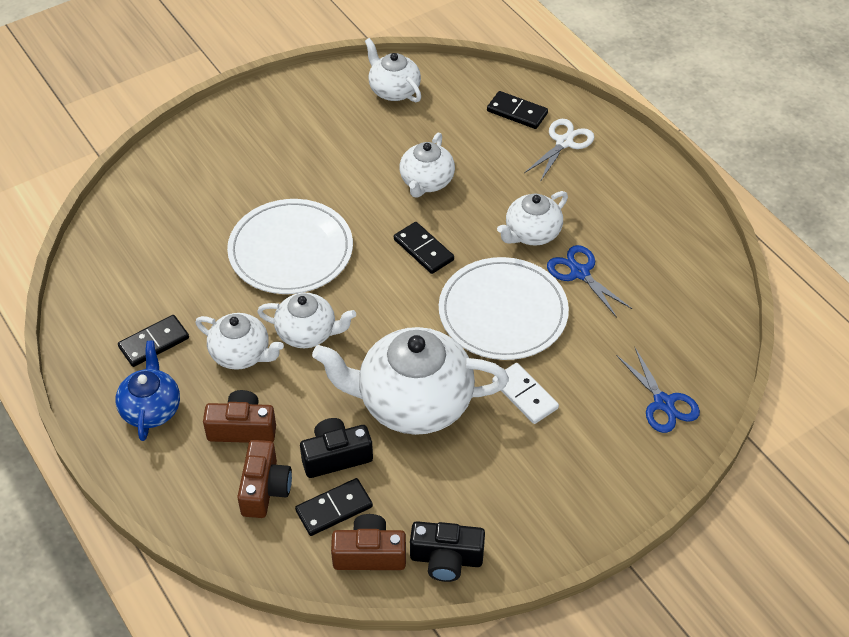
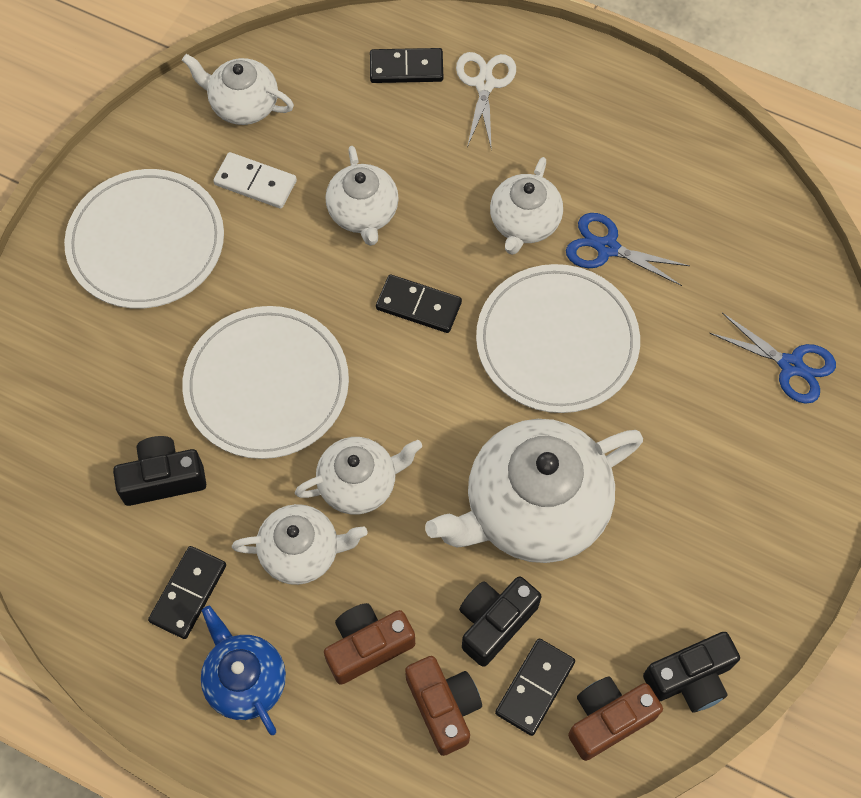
camera: 30 degrees left, 15 degrees up
(187, 272) = (163, 478): none -> black camera
(275, 139) = (146, 242): none -> white plate
(525, 395) = (645, 433): white domino -> white domino (255, 182)

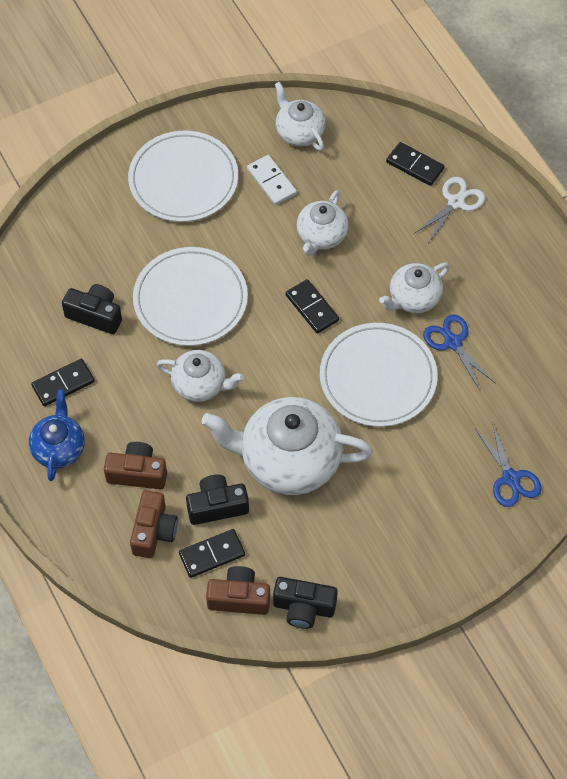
camera: 35 degrees right, 5 degrees down
(302, 552) = (140, 401): white teapot -> none

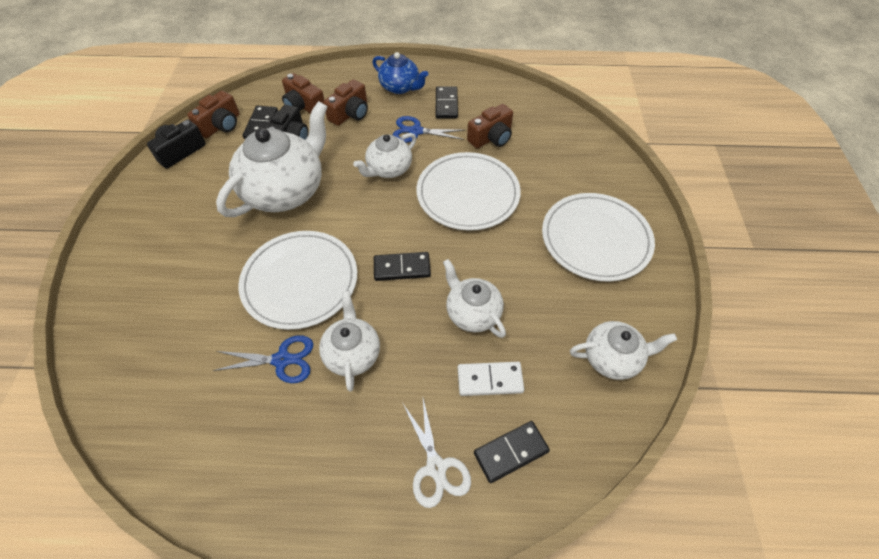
camera: 120 degrees right, 5 degrees down
(95, 315) = (491, 138): black camera -> brown camera
(271, 181) = (559, 303): white domino -> white domino (490, 380)
(510, 478) = (125, 327): blue scissors -> blue scissors (416, 131)

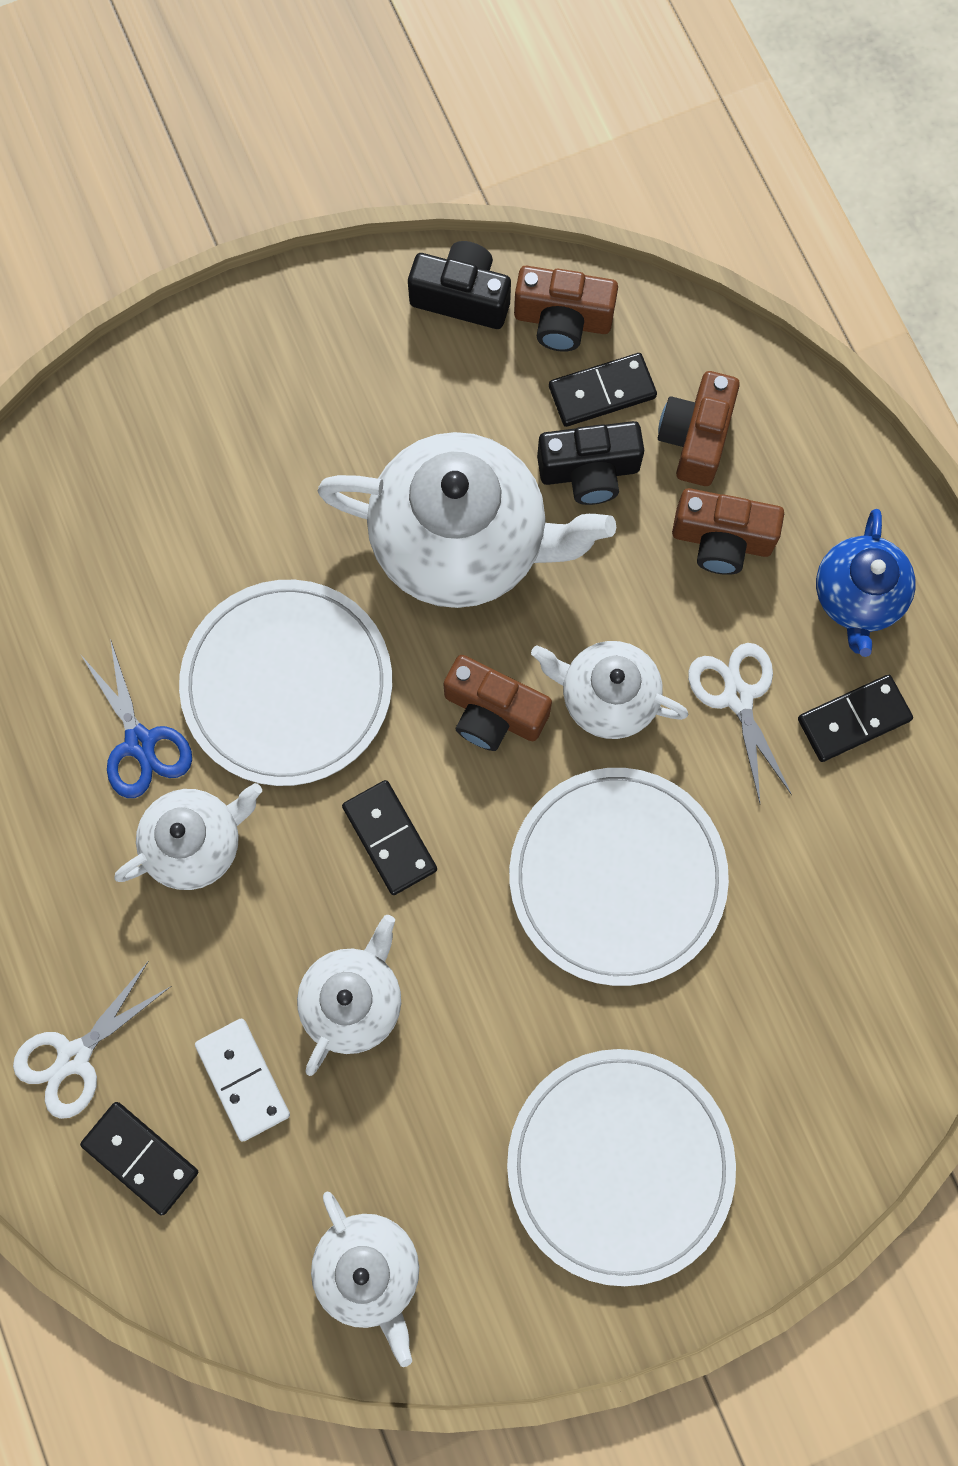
camera: 65 degrees right, 20 degrees up
(416, 131) = (737, 697): blue scissors -> white scissors
(491, 138) = (797, 858): brown camera -> brown camera (493, 713)

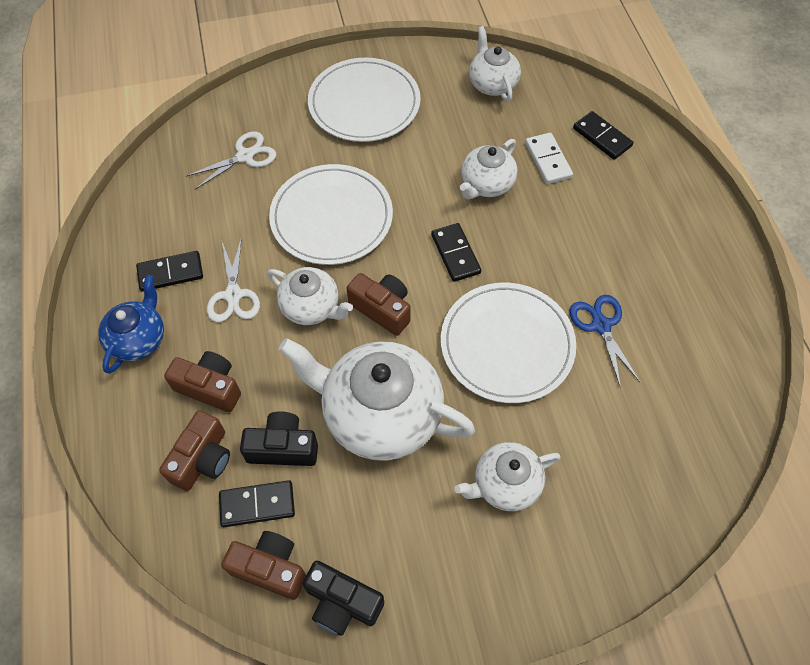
camera: 170 degrees left, 15 degrees down
(74, 1057) = (637, 181): white scissors -> white scissors (245, 156)
(196, 842) = (568, 268): white teapot -> white teapot (505, 484)

